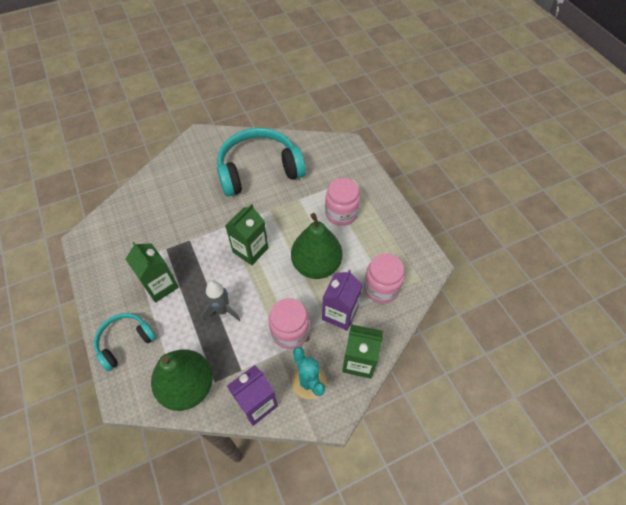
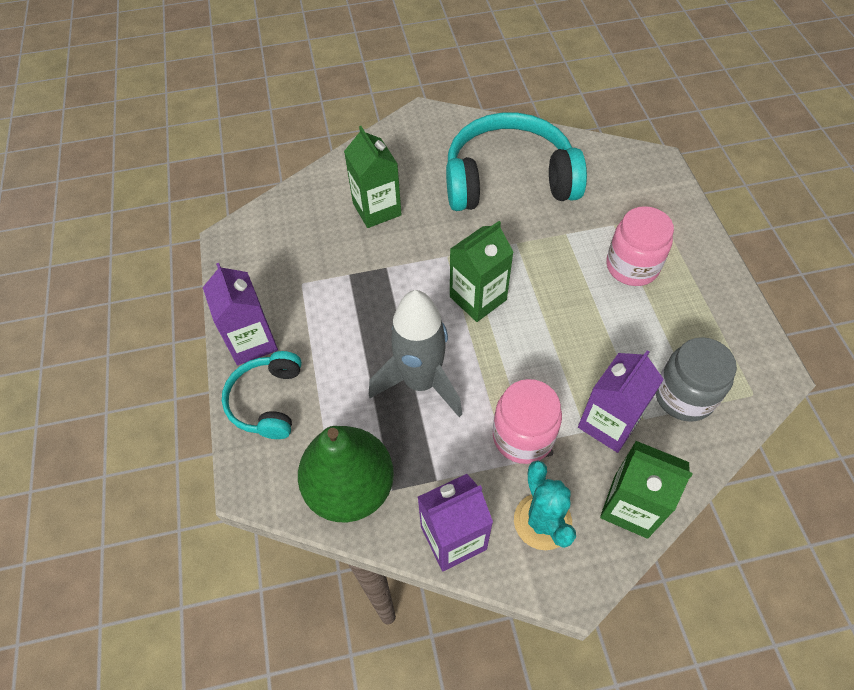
camera: 15 degrees right, 0 degrees up
(108, 305) = (252, 341): none -> purple carton
(125, 342) = (267, 401): turquoise headphones -> turquoise headphones turned 60 degrees counterclockwise
(160, 285) = (332, 327): green carton -> green carton (377, 209)
(222, 310) = (421, 382): grey rocket -> grey rocket, size x1.59
(316, 265) = (580, 340): green pear -> none
(381, 288) = (684, 396): pink jar -> grey jar

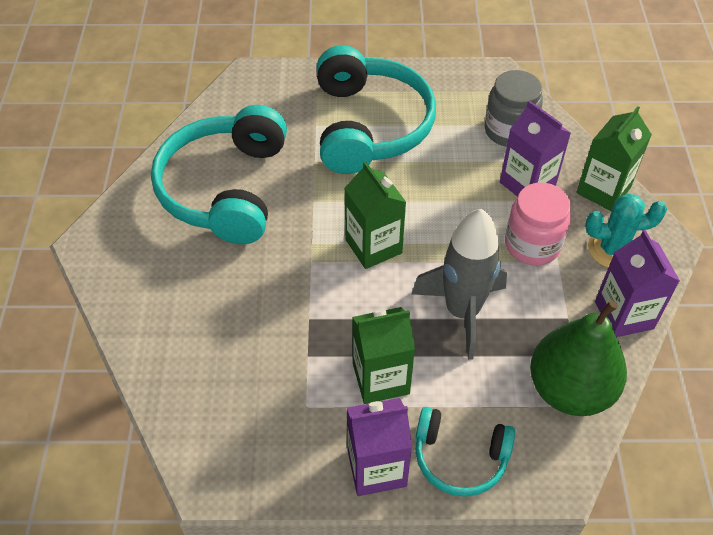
camera: 80 degrees left, 5 degrees down
(377, 209) = (221, 314): green carton -> green carton (381, 379)
(632, 266) = (369, 126): pink jar -> turquoise headphones

